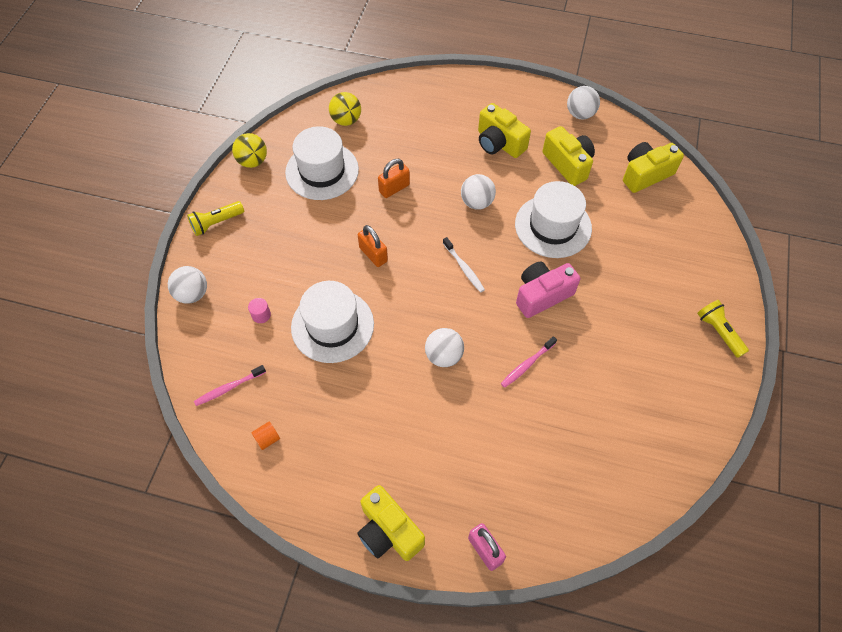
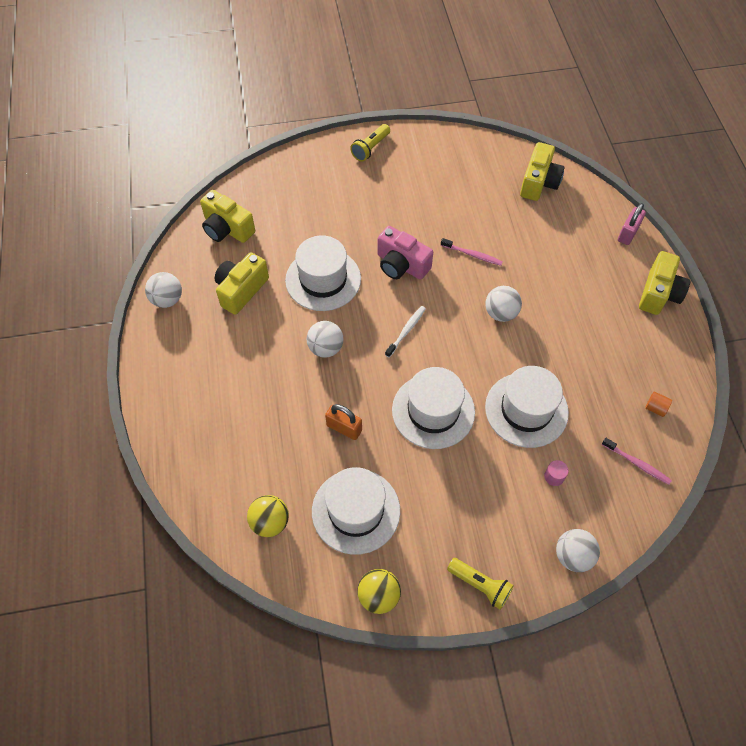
camera: 115 degrees left, 0 degrees up
(373, 254) = (433, 411): orange padlock -> white hat
(499, 143) = (238, 356): yellow camera -> yellow camera (539, 182)

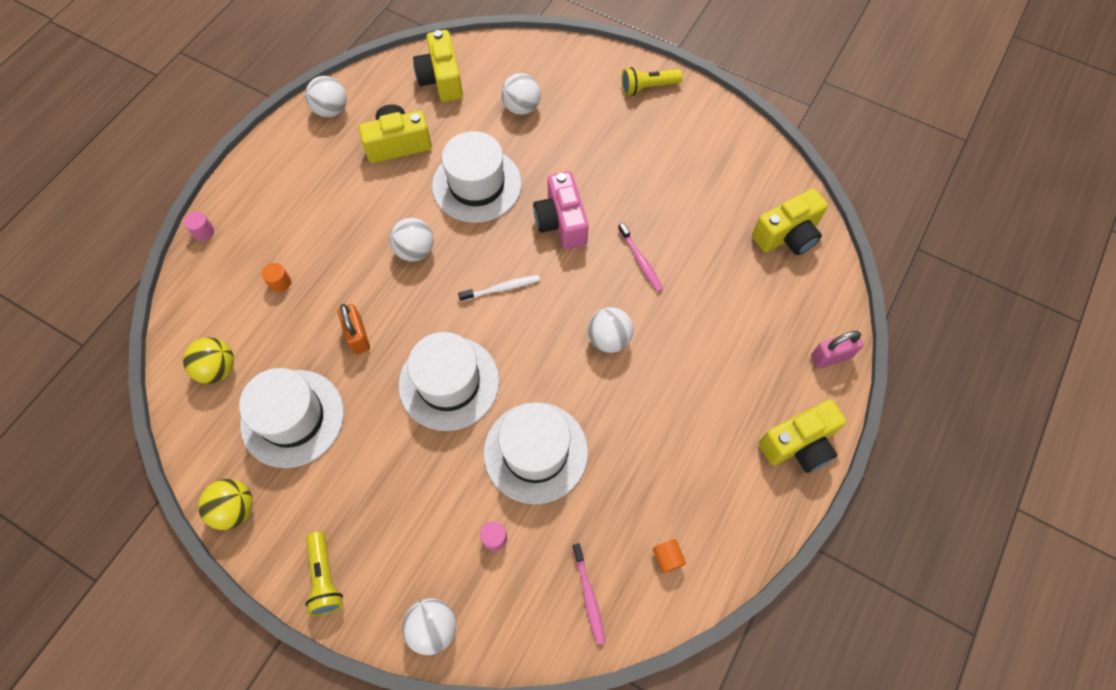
camera: 40 degrees right, 5 degrees up
(159, 444) = (203, 231): none -> pink cylinder
(254, 435) = (280, 282): none -> orange cylinder
(301, 212) = (521, 107): none -> white ball

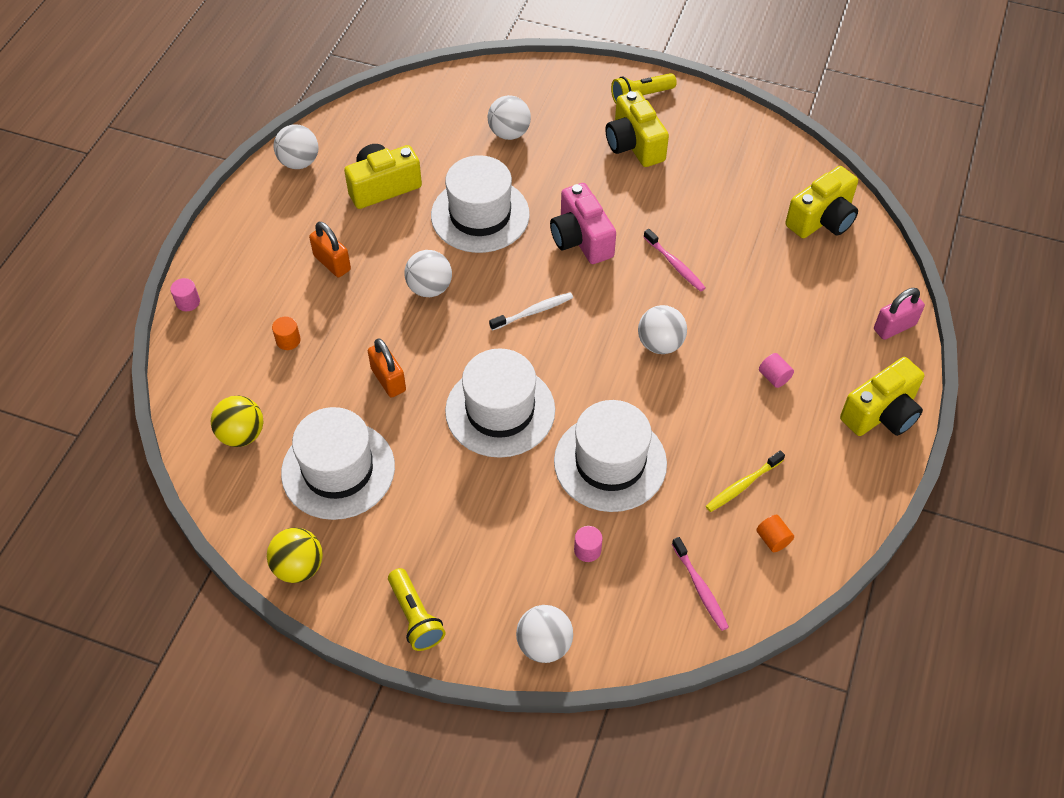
camera: 10 degrees left, 10 degrees down
(336, 212) = (332, 263): none -> orange padlock
(441, 79) = (414, 116): yellow camera -> yellow camera (634, 144)
(652, 496) = (742, 485): none -> yellow toothbrush
(706, 390) = (774, 377): none -> pink cylinder

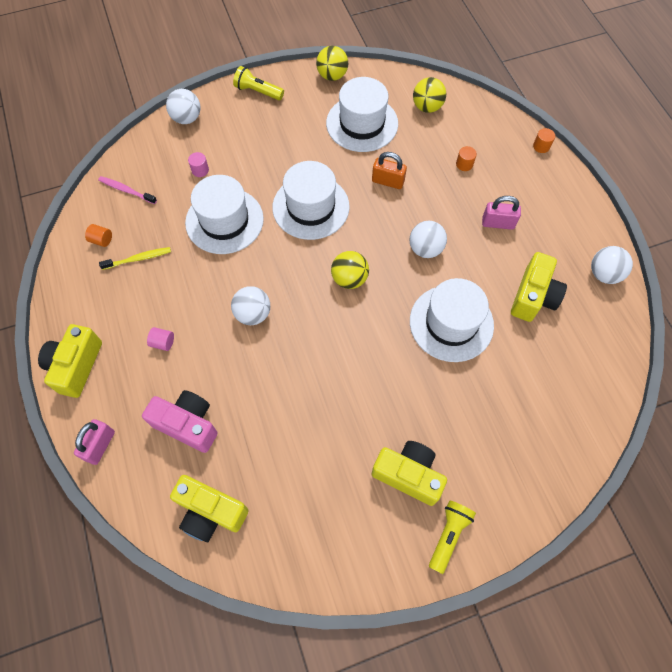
camera: 140 degrees right, 10 degrees up
(188, 302) = (541, 146): pink cylinder -> orange cylinder
(332, 263) = (498, 223): orange padlock -> pink padlock
(509, 133) = (505, 410): white ball -> none
(533, 312) = (349, 279): white toothbrush -> yellow ball
(581, 239) = (369, 355): pink camera -> pink camera (187, 424)
(675, 265) = (289, 382): pink toothbrush -> none
(742, 485) = (138, 259): yellow toothbrush -> yellow toothbrush turned 60 degrees clockwise
(822, 219) = (210, 512): yellow camera -> yellow camera turned 75 degrees counterclockwise

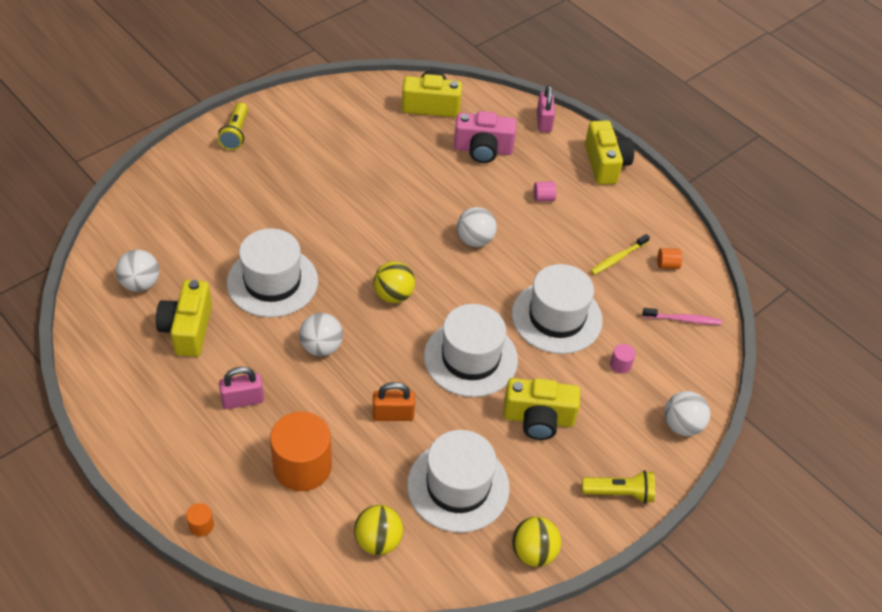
camera: 155 degrees right, 15 degrees down
(408, 475) = (280, 161): yellow camera -> yellow camera (538, 419)
(464, 164) = (302, 466): orange cylinder -> orange cylinder, size x2.46
(604, 274) = (106, 374): white ball -> white ball (140, 284)

